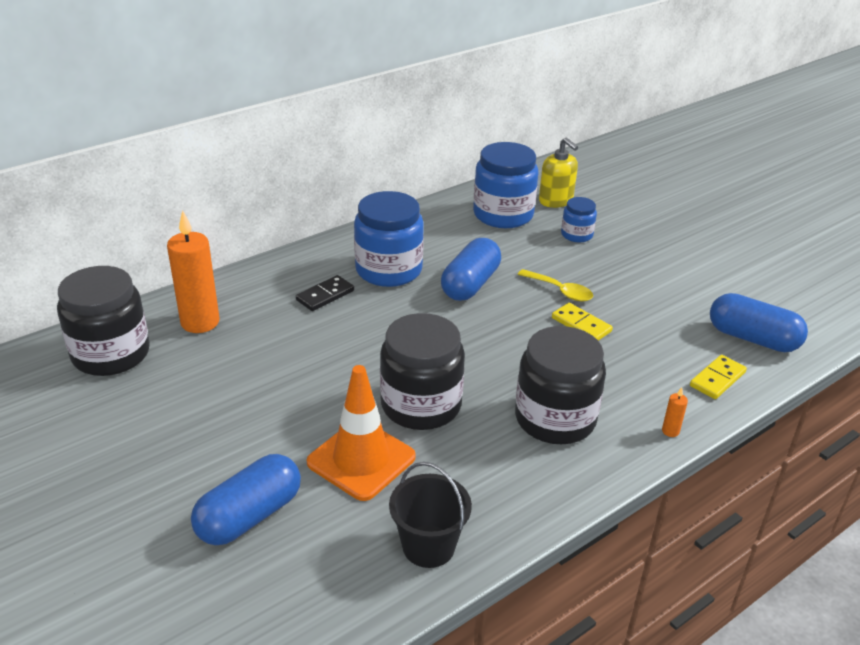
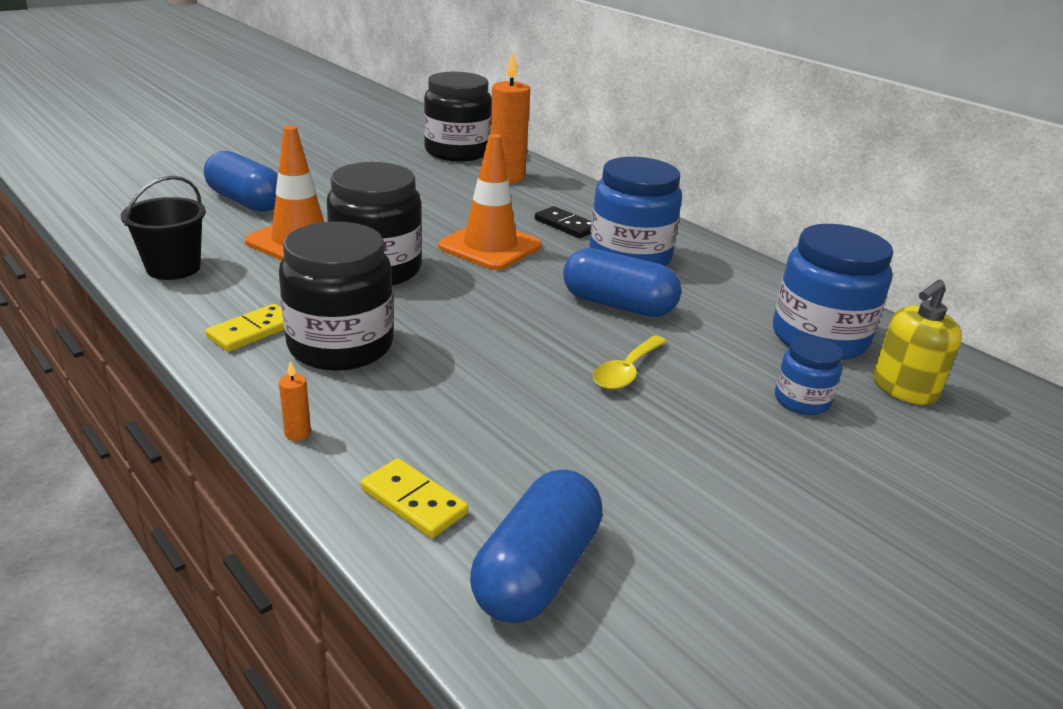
camera: 85 degrees right, 5 degrees down
(371, 339) = (490, 246): none -> orange traffic cone
(581, 325) = (543, 382): yellow domino -> yellow domino (252, 331)

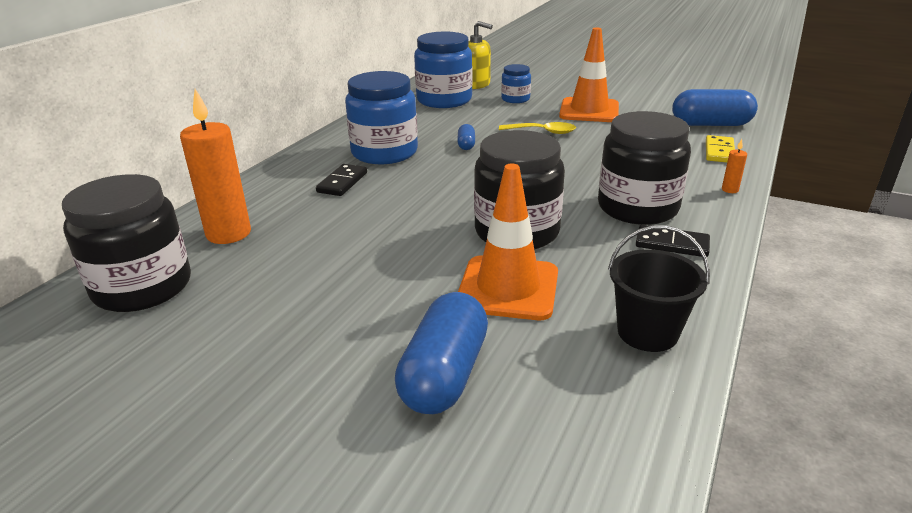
camera: 110 degrees left, 0 degrees up
(252, 331) = (672, 244): yellow domino -> black domino
(490, 246) = (419, 200): orange traffic cone -> orange traffic cone (589, 111)
(618, 305) = (466, 145): blue capsule -> blue capsule, size x0.47

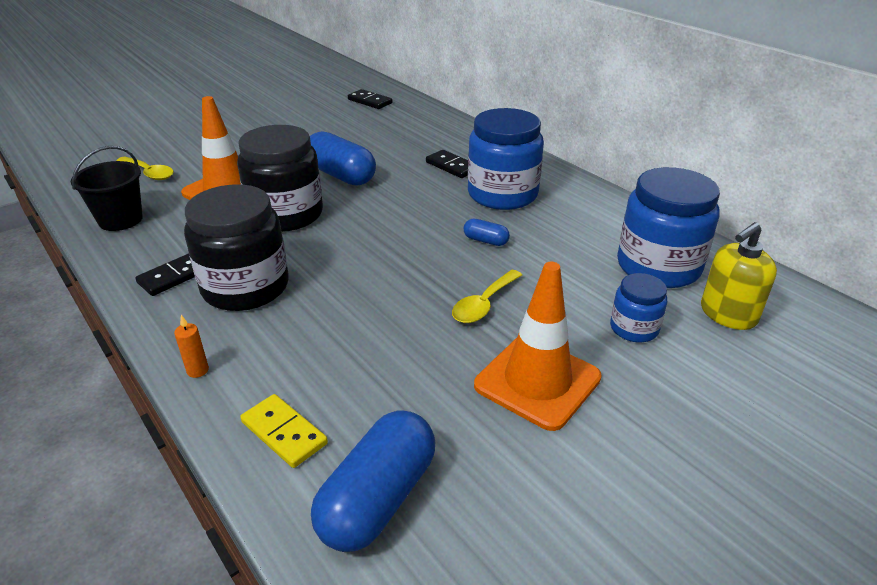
camera: 115 degrees right, 5 degrees up
(142, 287) = (370, 101): black jar -> black domino
(228, 234) = (408, 123): orange candle -> none
(444, 374) = (189, 156): blue capsule -> blue capsule (341, 175)
(527, 383) = (149, 173): none -> yellow spoon

